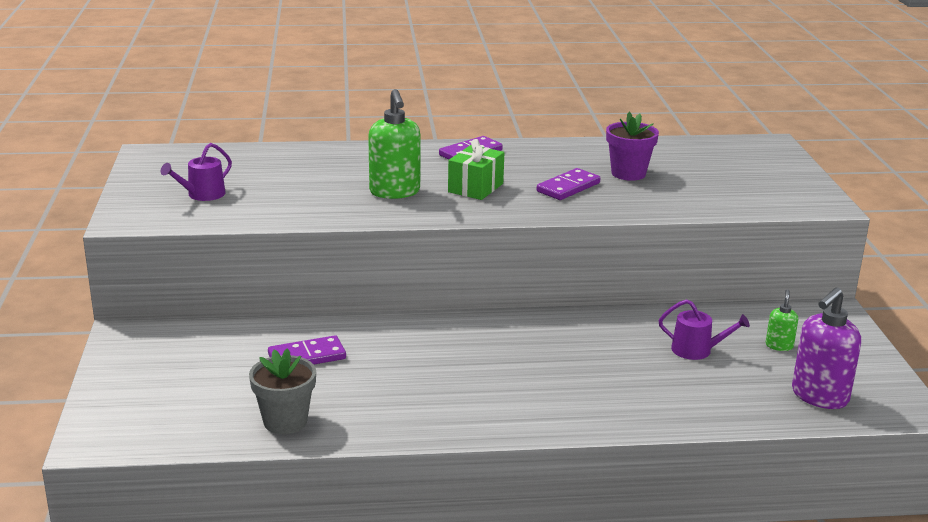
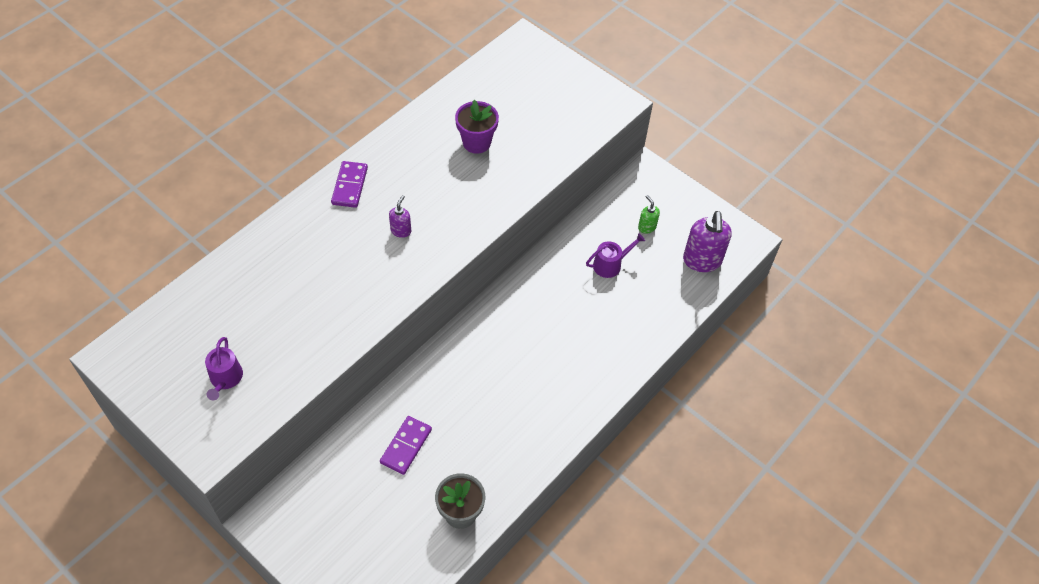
camera: 45 degrees left, 30 degrees up
(395, 192) = (355, 275): green soap dispenser -> none
(475, 188) = (401, 231): green gift -> purple soap dispenser
(568, 187) = (458, 187): purple domino -> none

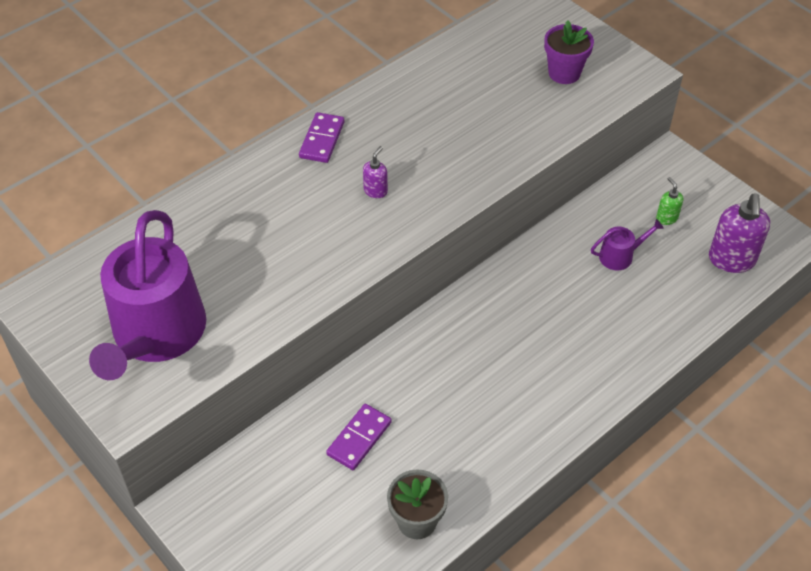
camera: 10 degrees right, 5 degrees down
(225, 379) = (156, 335): purple watering can -> purple watering can, size x2.43
(476, 142) = (472, 104): purple flower pot -> purple flower pot (564, 73)

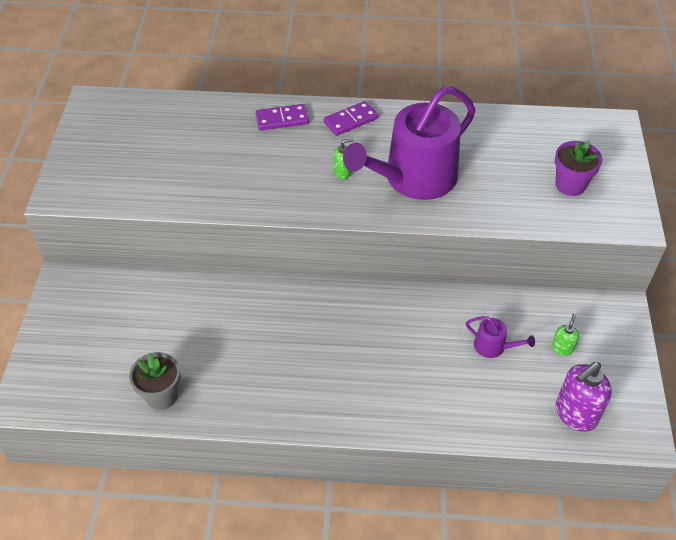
camera: 45 degrees right, 0 degrees up
(156, 335) = (122, 164): purple watering can -> purple watering can (414, 178)
(359, 438) = (191, 322): purple domino -> purple domino (282, 119)
(375, 191) = (342, 172): purple soap dispenser -> green soap dispenser

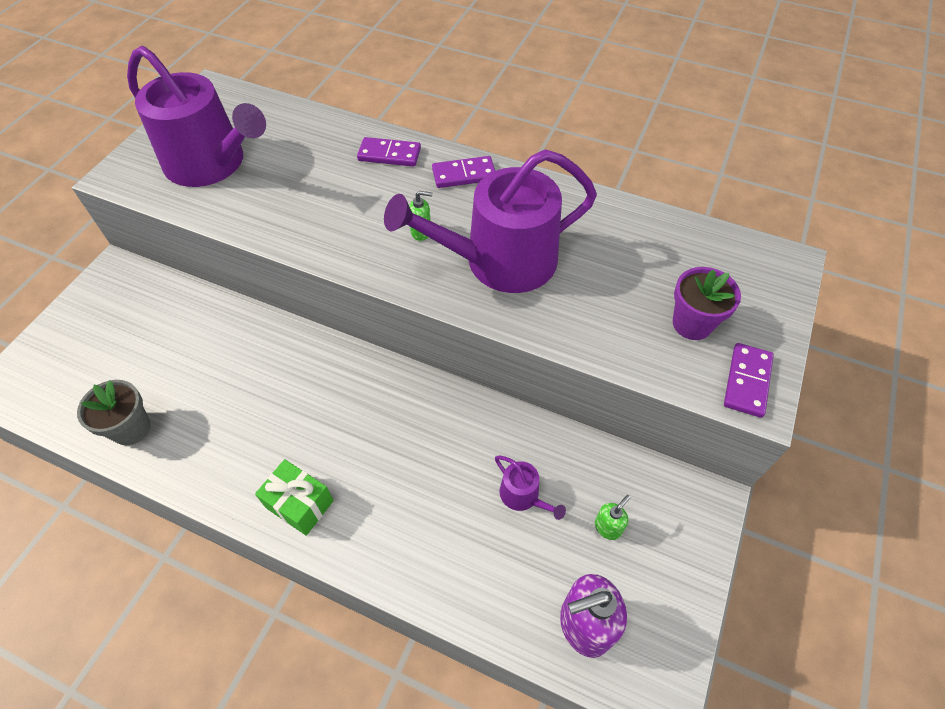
camera: 20 degrees right, 5 degrees up
(136, 163) = (211, 164): none -> purple watering can
(331, 405) = (299, 504): none -> green gift
(623, 213) = (747, 381): none -> purple domino

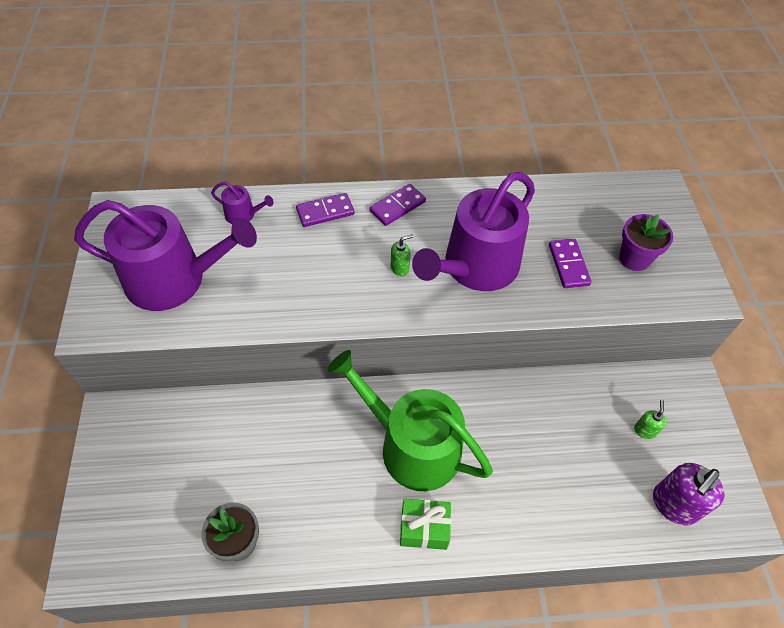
camera: 30 degrees left, 0 degrees up
(346, 420) = (412, 446): none -> green watering can
(523, 496) = (577, 437): purple watering can -> purple watering can (243, 214)
(747, 381) = (693, 285): purple domino -> purple domino (568, 265)

